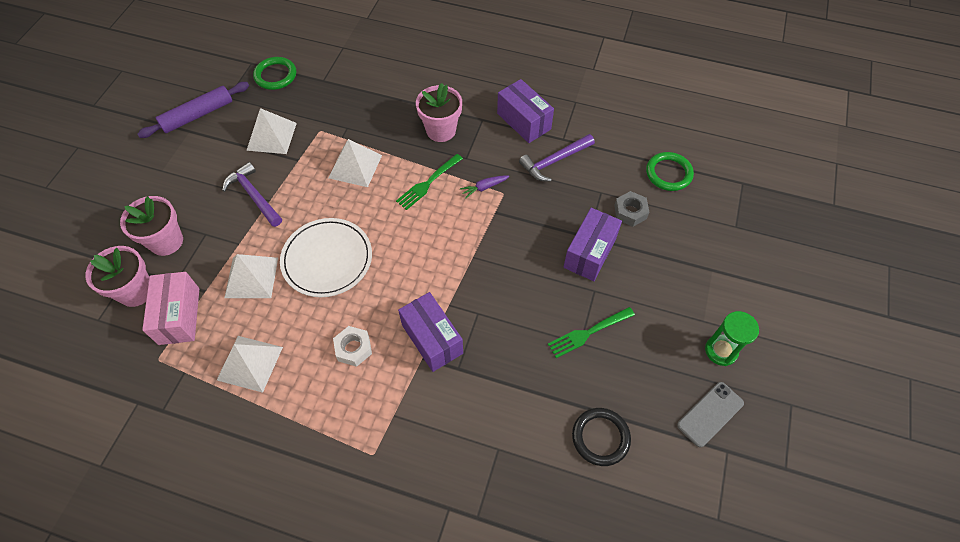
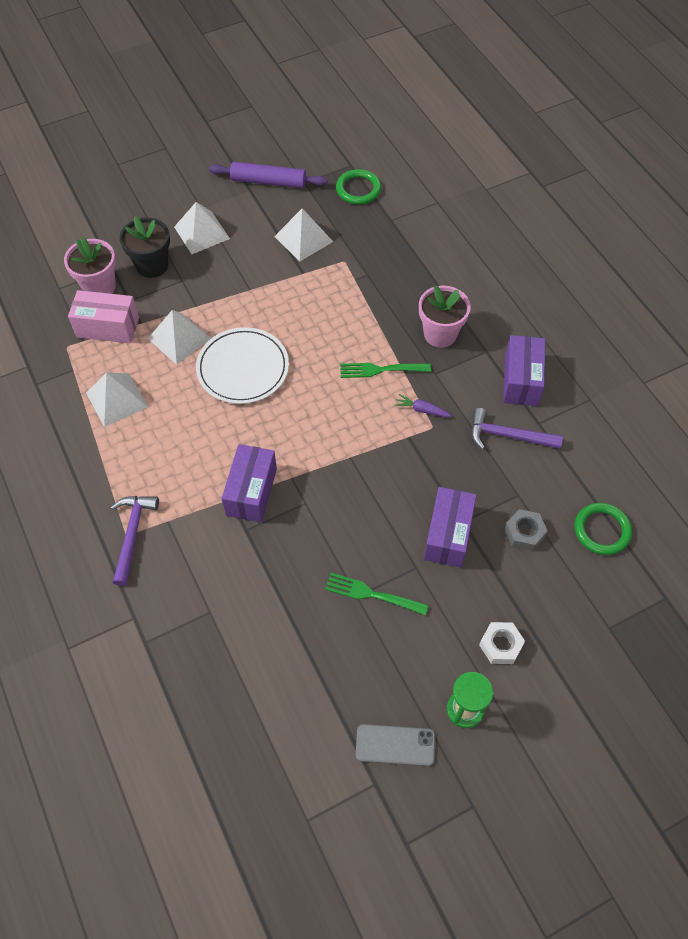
camera: 45 degrees right, 0 degrees up
(166, 241) = (152, 265): pink flower pot -> black flower pot
(179, 316) = (108, 327): pink box -> pink box turned 60 degrees clockwise
(254, 196) = (243, 277): purple hammer -> purple hammer (132, 534)
(353, 348) = (191, 450): white nut -> white nut (500, 645)
(355, 166) = (339, 311): white pyramid -> white pyramid (202, 232)
(590, 253) = (448, 535): purple box -> purple box turned 60 degrees counterclockwise
(600, 437) = (290, 676): black ring -> none

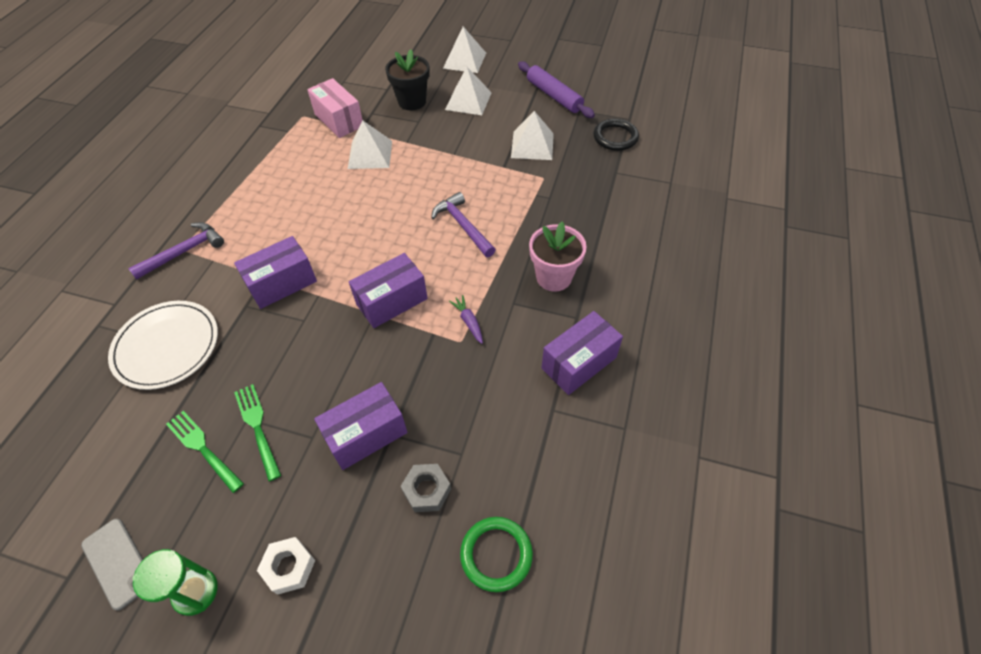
camera: 45 degrees right, 5 degrees down
(99, 287) = (365, 95): pink flower pot -> none
(117, 399) = (287, 165): white pyramid -> white pyramid (464, 60)
(243, 368) = (383, 200): white plate -> white plate (167, 346)
(351, 438) = (392, 301): none -> purple box
(358, 189) = (615, 137): green ring -> black ring
(381, 369) = (475, 270): green fork -> green fork (203, 449)
(508, 436) = (512, 398): purple hammer -> purple hammer (463, 226)

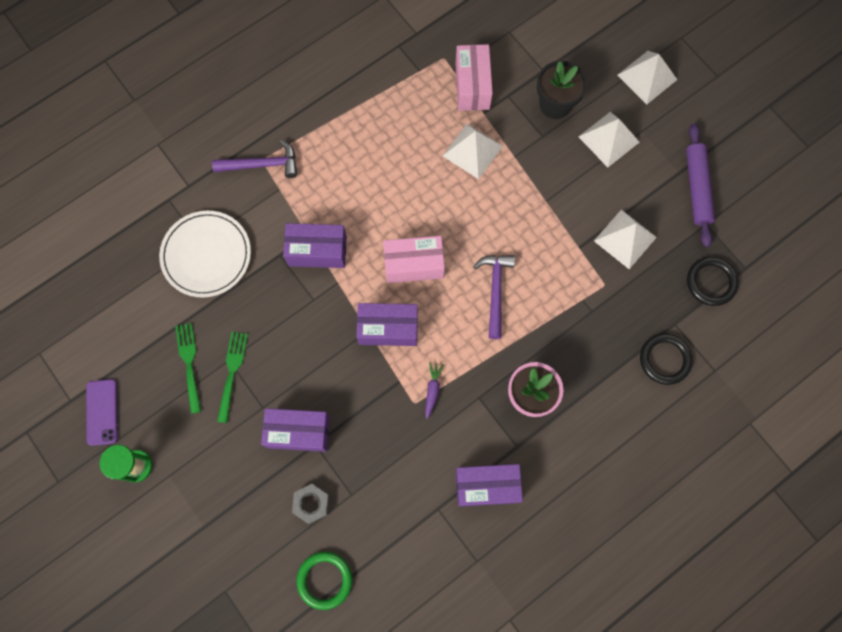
camera: 35 degrees right, 20 degrees up
(118, 563) = (102, 412): grey phone -> purple phone
(289, 567) = (197, 491): white nut -> none
(379, 246) = (414, 265): none -> pink box
(630, 196) = (664, 359): none -> black ring

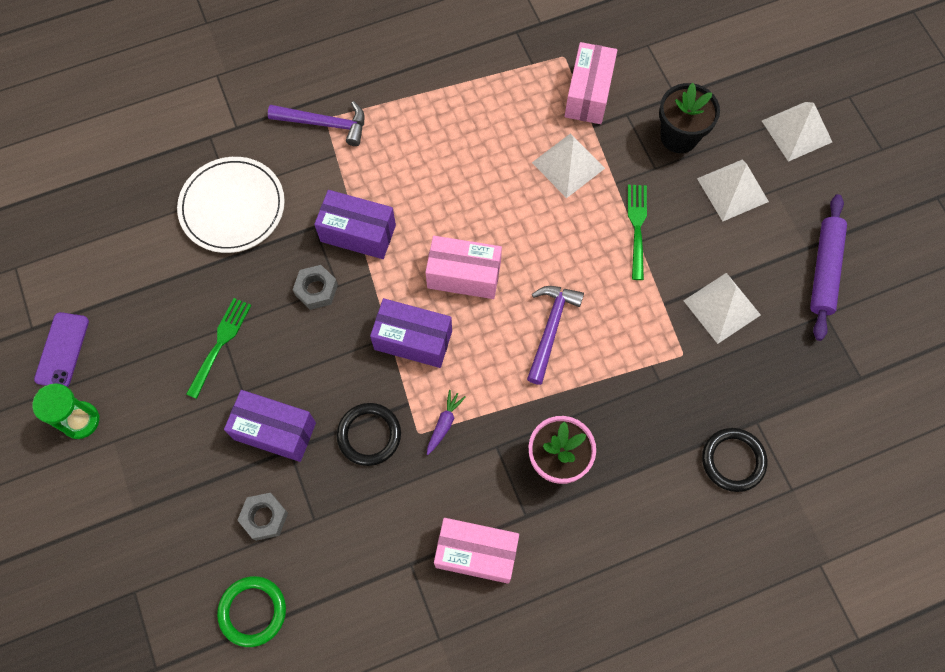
camera: 15 degrees right, 5 degrees down
(189, 364) = (175, 322): green fork -> green fork (637, 228)
(297, 307) = (316, 290): none -> grey nut
(487, 486) = (476, 553): purple box -> pink box
(711, 282) = (813, 384): black ring -> black ring (369, 435)

